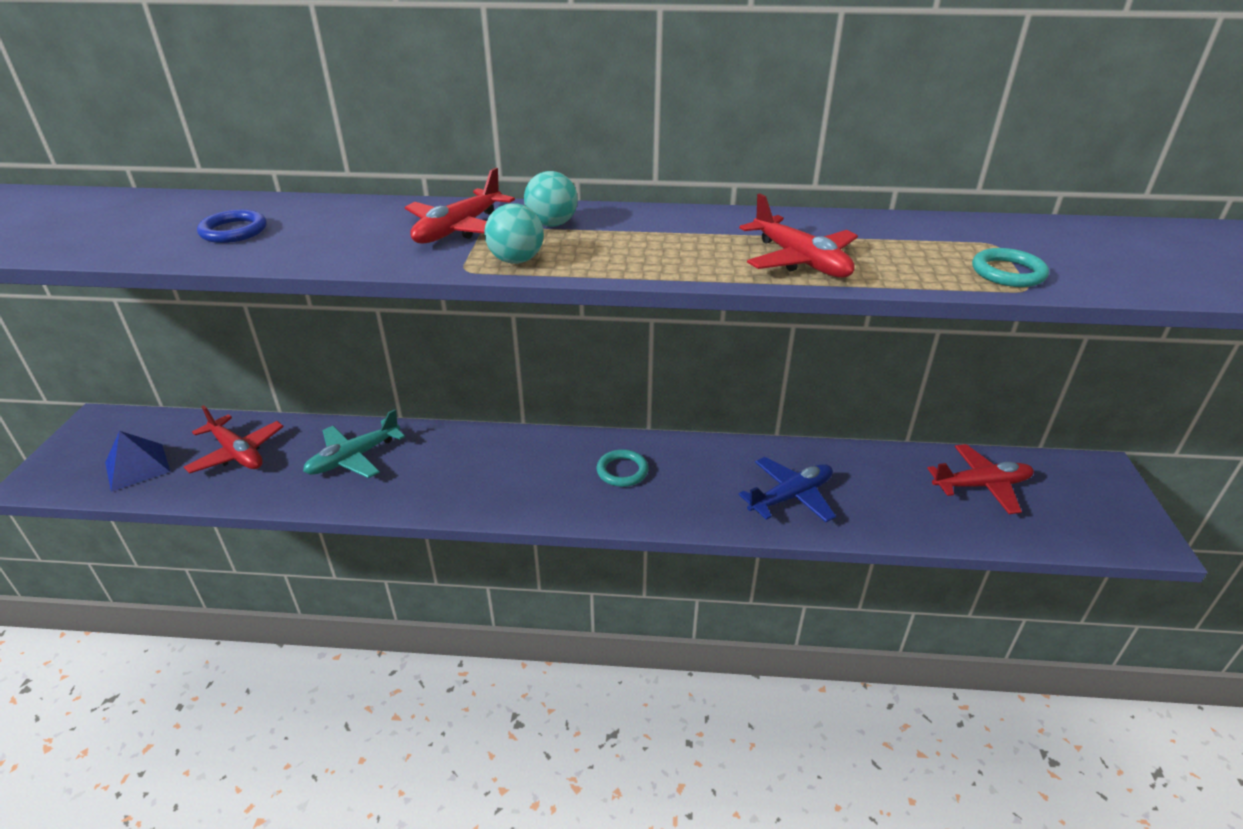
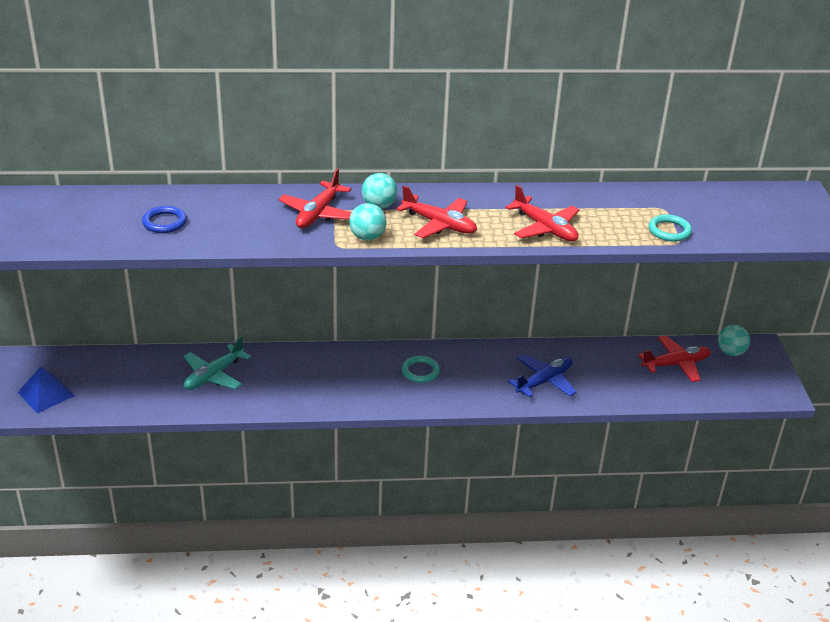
camera: 10 degrees left, 0 degrees up
(237, 453) = (120, 378): red plane -> red plane (439, 224)
(1061, 474) = (730, 352): none -> turquoise ball

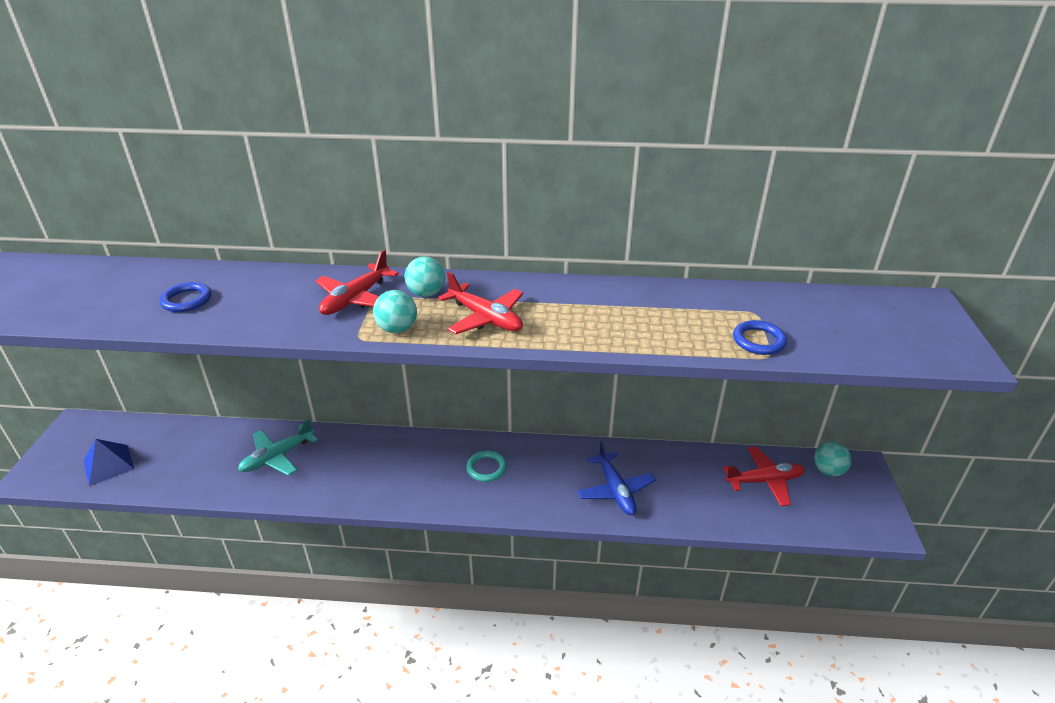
camera: 10 degrees right, 0 degrees up
(544, 381) = (615, 490): blue plane -> blue plane turned 105 degrees clockwise
(545, 228) = (607, 329): red plane -> none
(669, 231) = (758, 341): turquoise ring -> blue ring

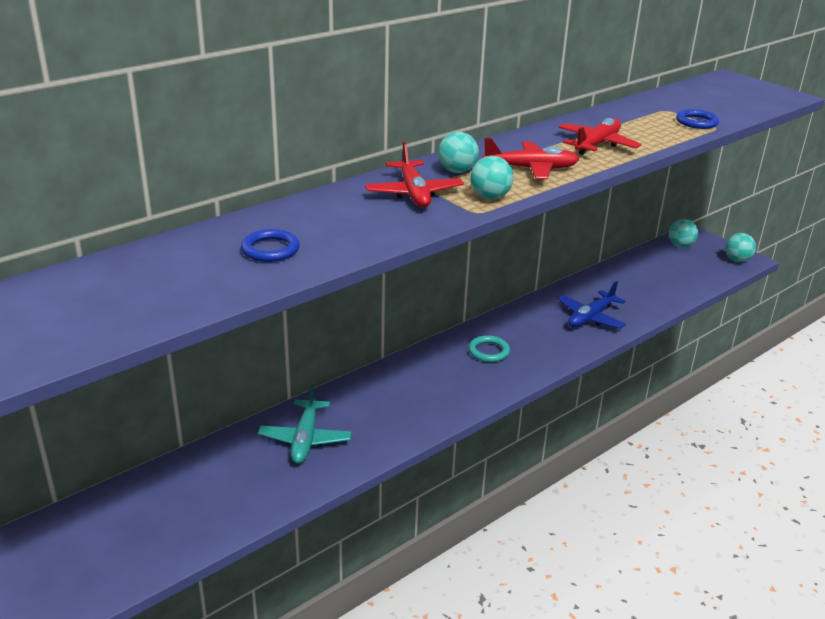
camera: 45 degrees left, 5 degrees down
(108, 465) = (132, 547): blue pyramid -> none
(615, 490) = (591, 317): blue plane -> blue plane turned 105 degrees clockwise
(764, 481) = (659, 267): red plane -> red plane (597, 144)
(872, 521) = (737, 260): none -> turquoise ball

